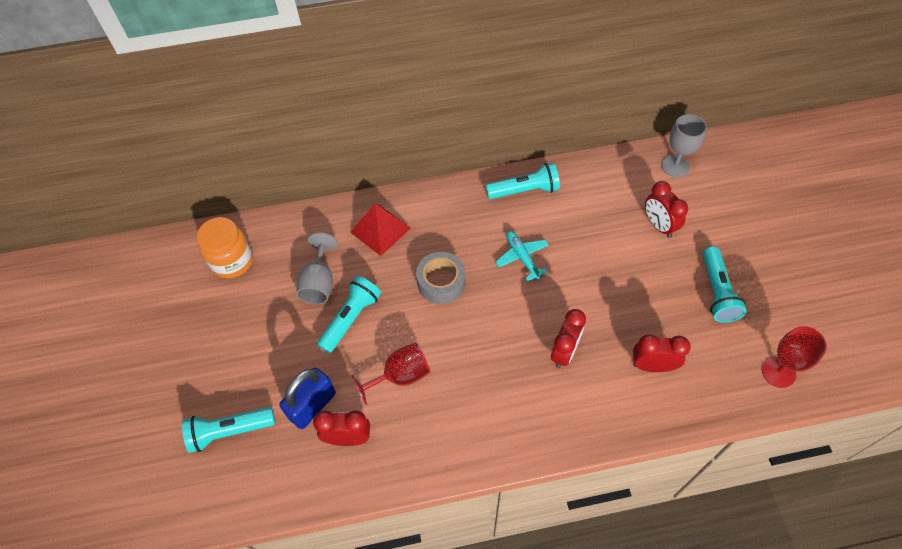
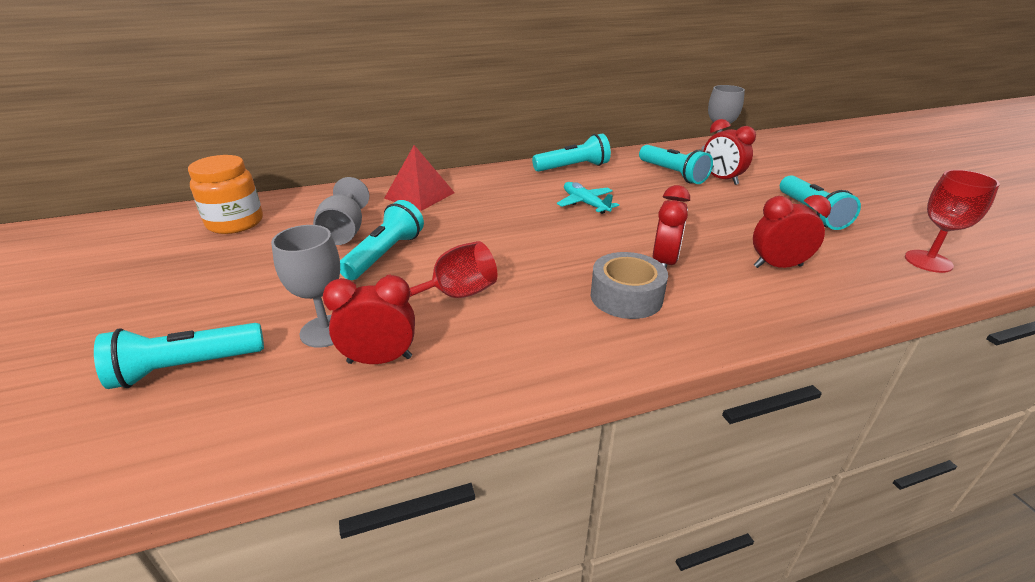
camera: 10 degrees left, 25 degrees down
(312, 405) = (326, 331): blue padlock -> grey goblet
(441, 282) = (496, 224): grey tape -> grey tape (626, 297)
(616, 211) = (672, 174): none -> turquoise flashlight

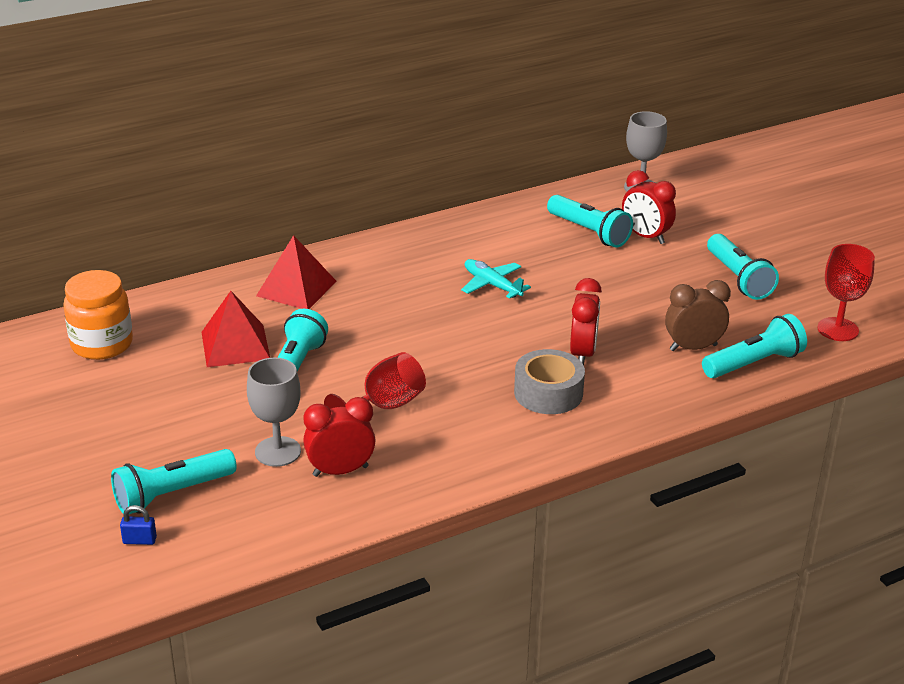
camera: 10 degrees left, 0 degrees up
(105, 423) = (139, 540): none -> blue padlock
(345, 232) = (235, 345): grey goblet -> red pyramid
(573, 167) = (469, 230): turquoise flashlight -> turquoise flashlight (754, 363)
(777, 266) = (693, 347): red clock -> brown clock

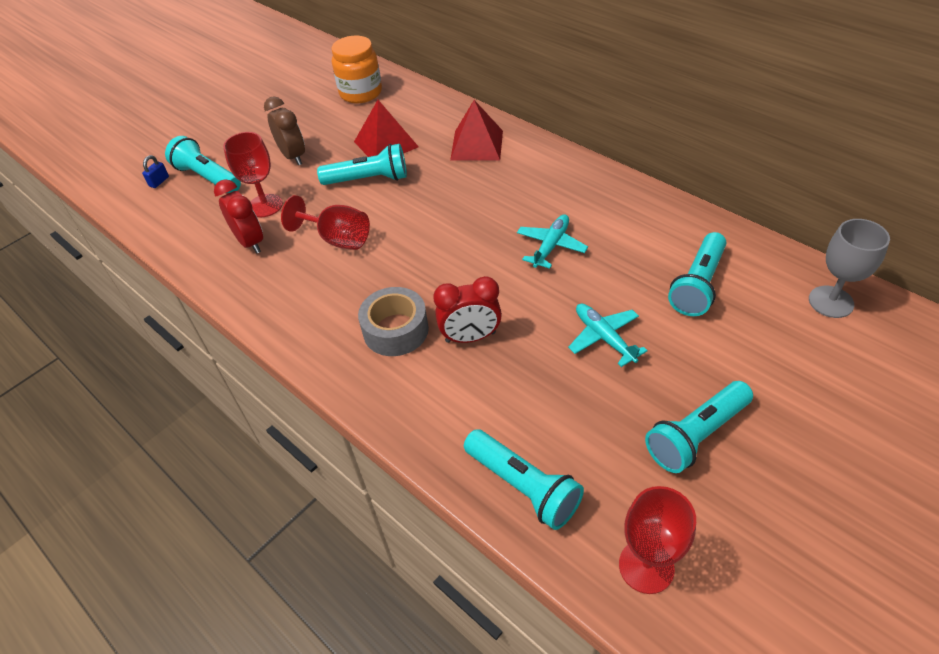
camera: 75 degrees right, 15 degrees up
(139, 540) = (159, 181): blue padlock -> blue padlock turned 45 degrees clockwise
(278, 451) = (265, 205): grey goblet -> red goblet
(622, 289) = (604, 338): none -> turquoise plane
(645, 236) = (725, 331): red clock -> none
(693, 347) = (526, 423): brown clock -> brown clock (293, 156)

